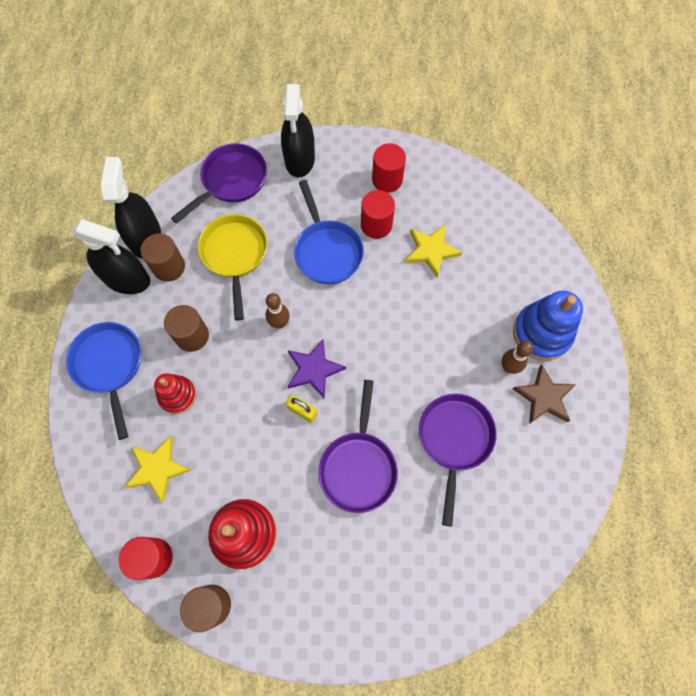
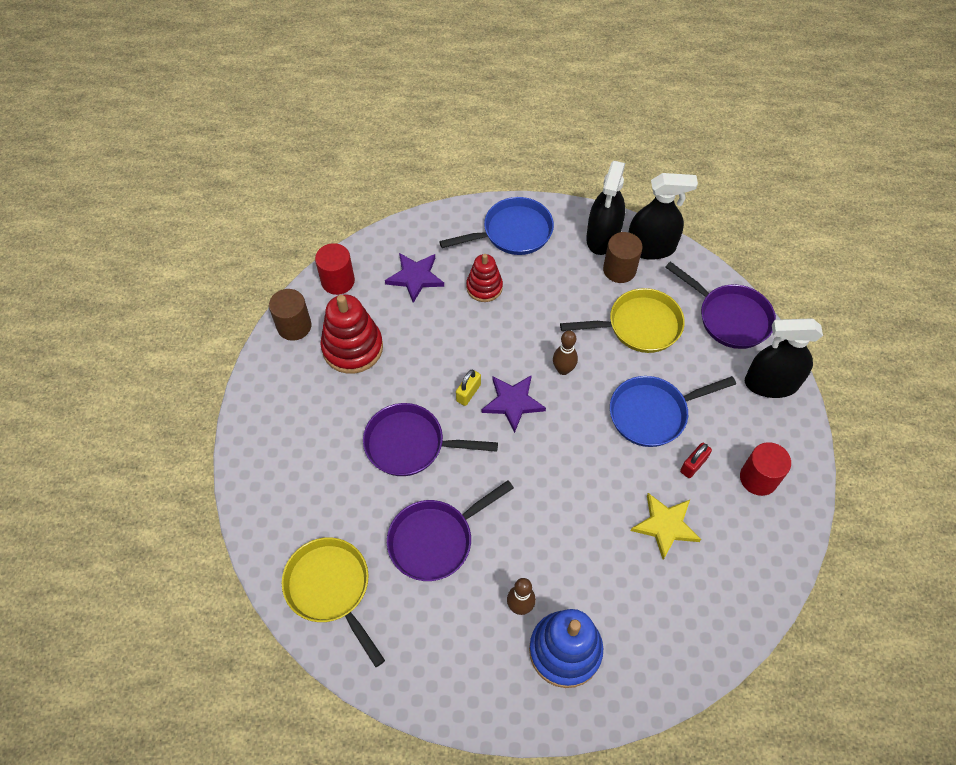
camera: 90 degrees right, 10 degrees down
(157, 468) = (415, 277): yellow star -> purple star
(192, 336) = (545, 294): brown cylinder -> none
(376, 225) = (693, 465): red cylinder -> red padlock
(454, 440) = (435, 540): purple pan -> purple pan turned 135 degrees clockwise
(507, 536) = (331, 588): none -> yellow pan
(544, 397) = (484, 645): brown star -> none

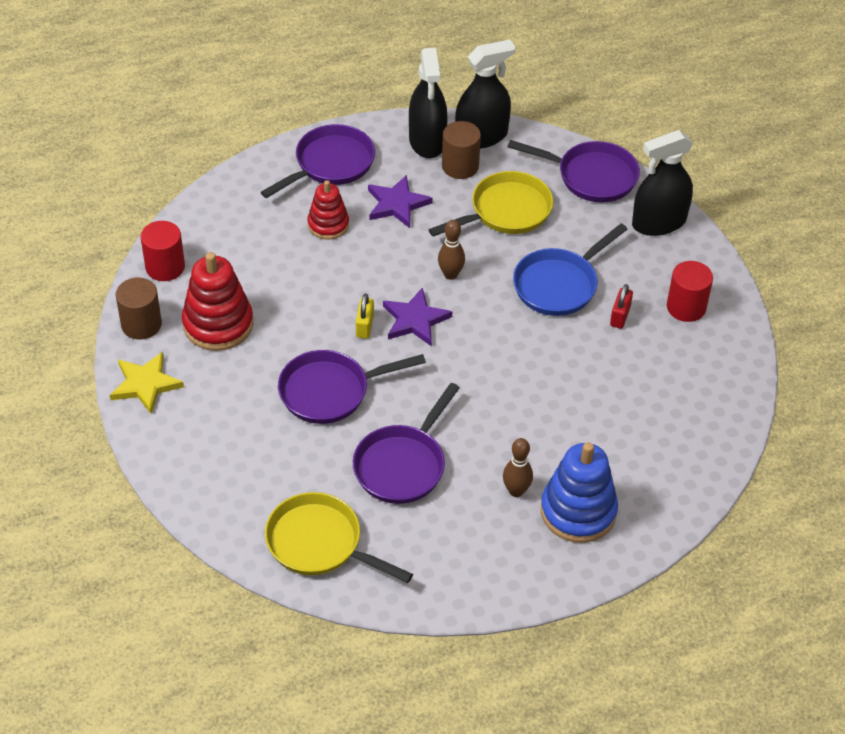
camera: 25 degrees left, 10 degrees down
(415, 277) = (248, 238): purple star -> purple star (397, 204)
(513, 232) = (330, 164): blue pan -> purple pan
(665, 526) = (619, 376): yellow star -> yellow star (145, 384)

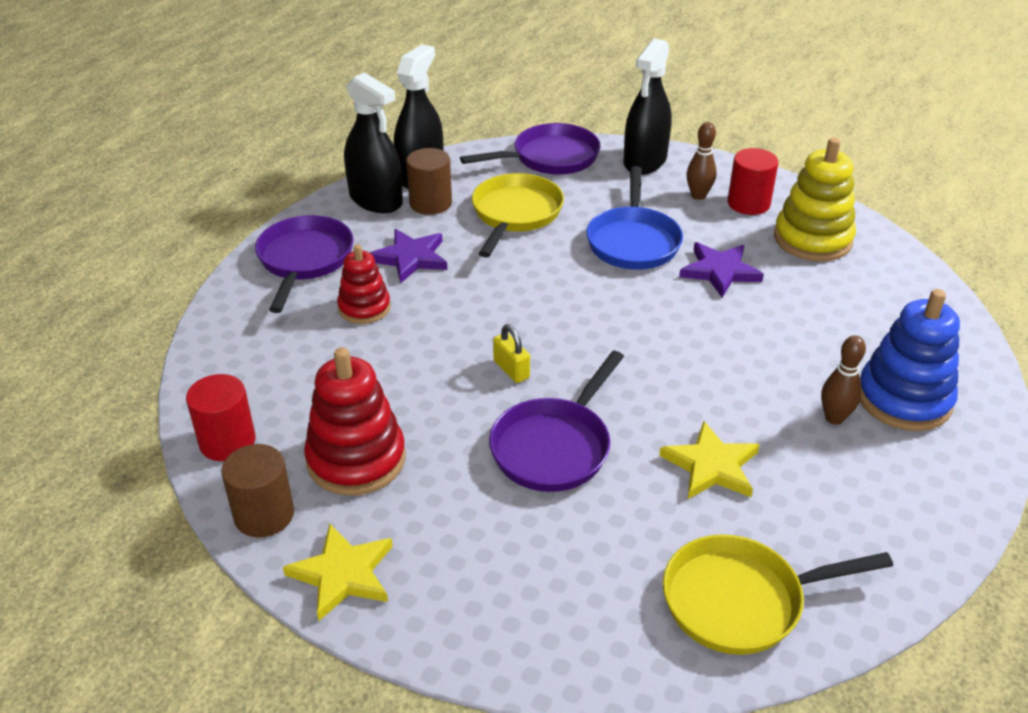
camera: 40 degrees left, 10 degrees down
(402, 465) = (711, 466): purple pan -> yellow star
(415, 320) = (551, 337): purple star -> purple star (719, 271)
(450, 274) = (533, 284): brown bowling pin -> brown bowling pin (698, 196)
(620, 316) = (712, 236): red padlock -> none
(690, 365) = (812, 239): none -> yellow stacking toy

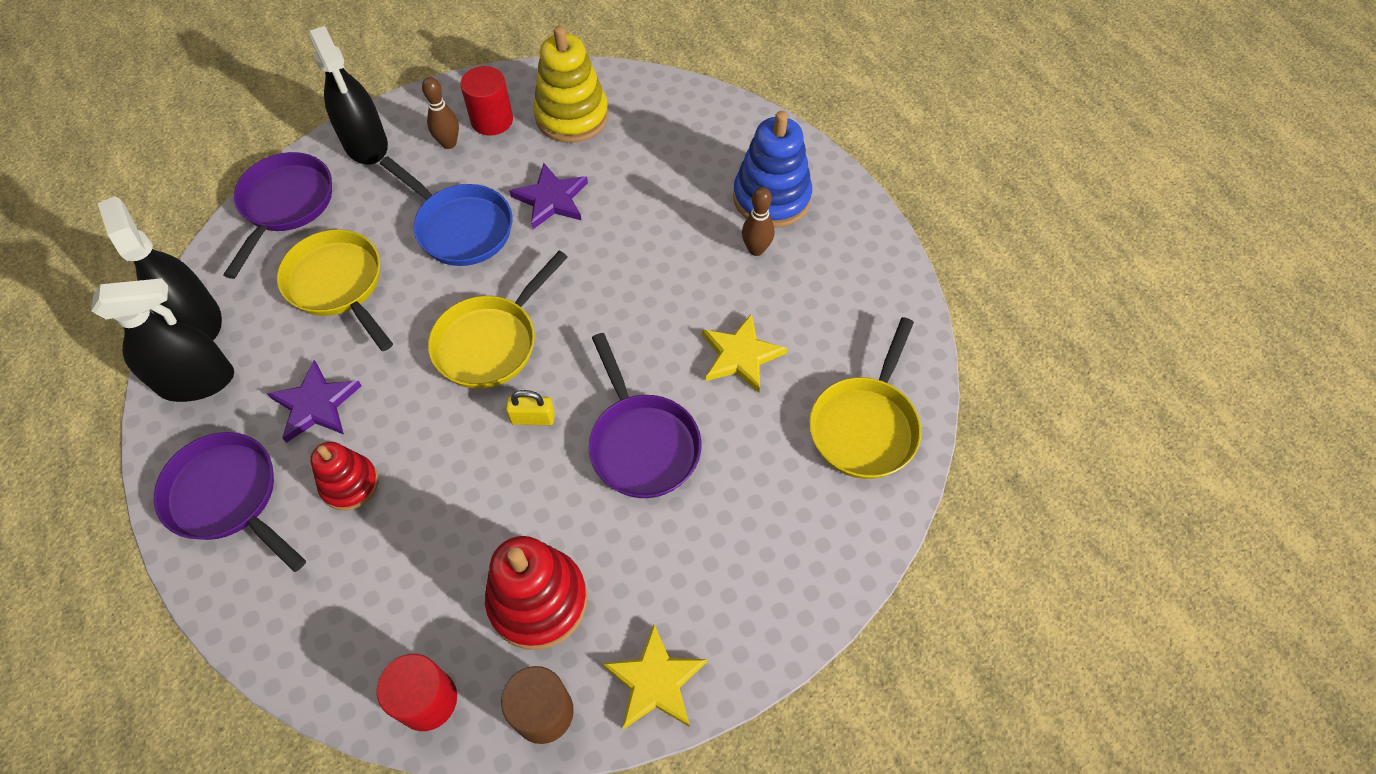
camera: 55 degrees left, 20 degrees up
(430, 203) = (251, 339): brown cylinder -> none
(553, 311) = (491, 342): none -> yellow pan

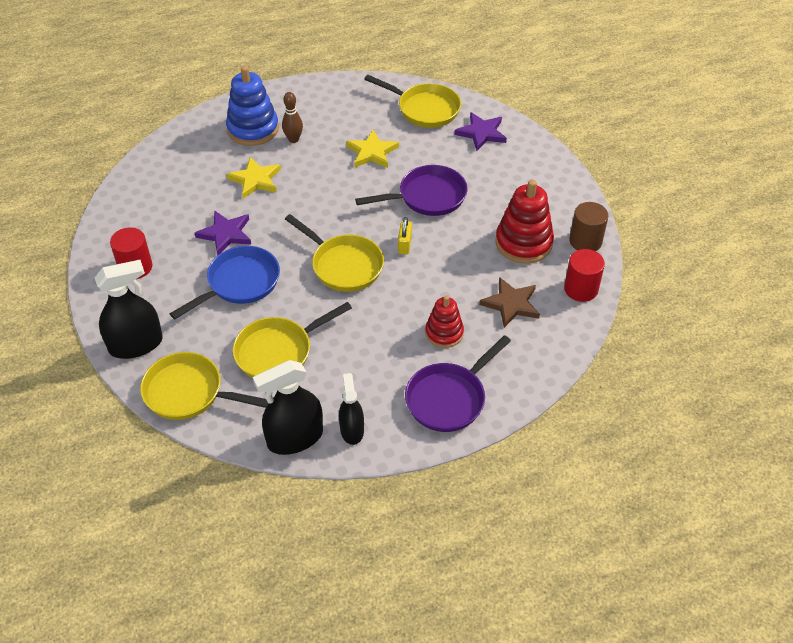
camera: 85 degrees left, 10 degrees down
(196, 381) = (352, 430): black spray bottle -> black spray bottle, size x0.62
(285, 205) = (189, 392): purple pan -> yellow pan
(316, 405) = (381, 356): purple star -> purple star (481, 133)
(400, 581) = (511, 304): none -> brown star
(449, 143) = (152, 292): brown bowling pin -> none
(572, 116) = (146, 222): yellow stacking toy -> none
(655, 681) = (567, 198): yellow star -> yellow star (255, 180)

